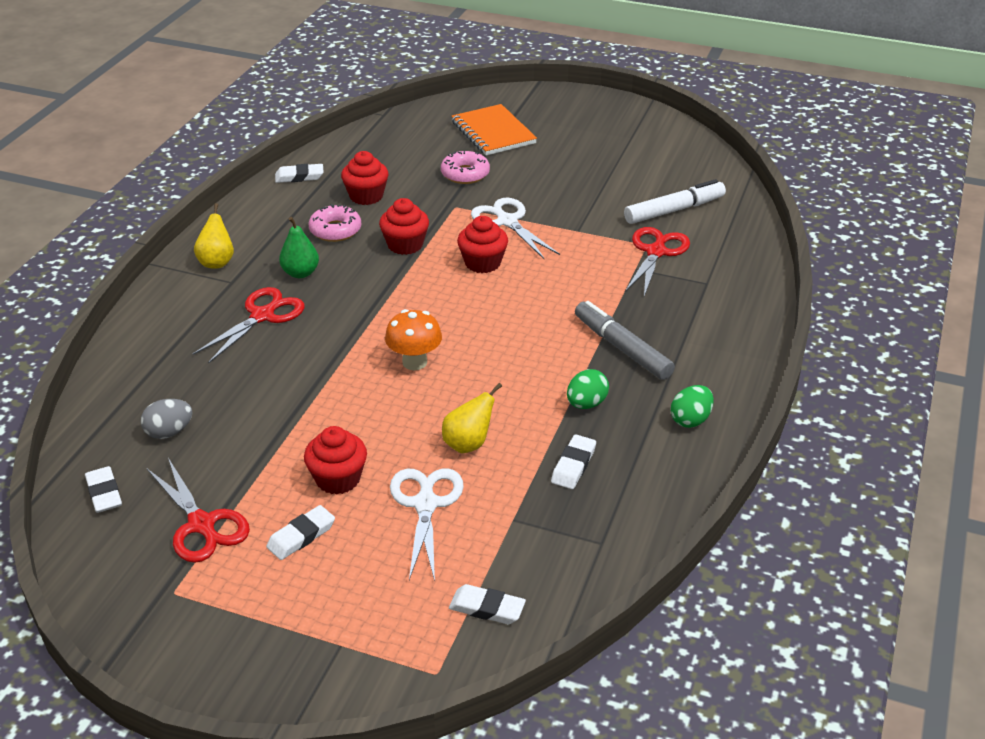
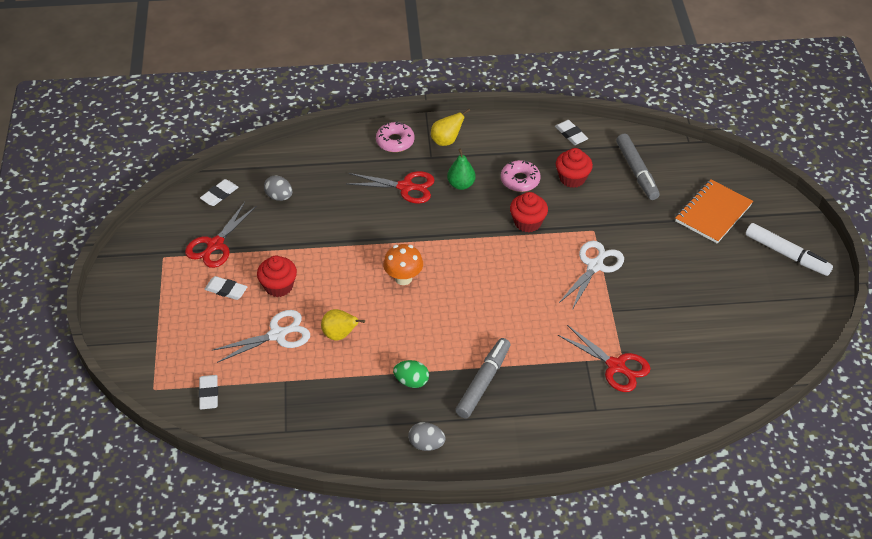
camera: 65 degrees right, 10 degrees up
(395, 155) = (636, 171): none -> grey marker
(465, 174) = (641, 219): pink donut -> pink donut (395, 141)
(482, 263) = (534, 271): red cupcake -> none
(573, 465) = (347, 394): white eraser -> none
(656, 252) = (616, 366): red scissors -> red scissors turned 45 degrees clockwise
(674, 210) = (683, 361): white marker -> white marker (786, 254)
(690, 420) = (426, 444): green egg -> grey egg

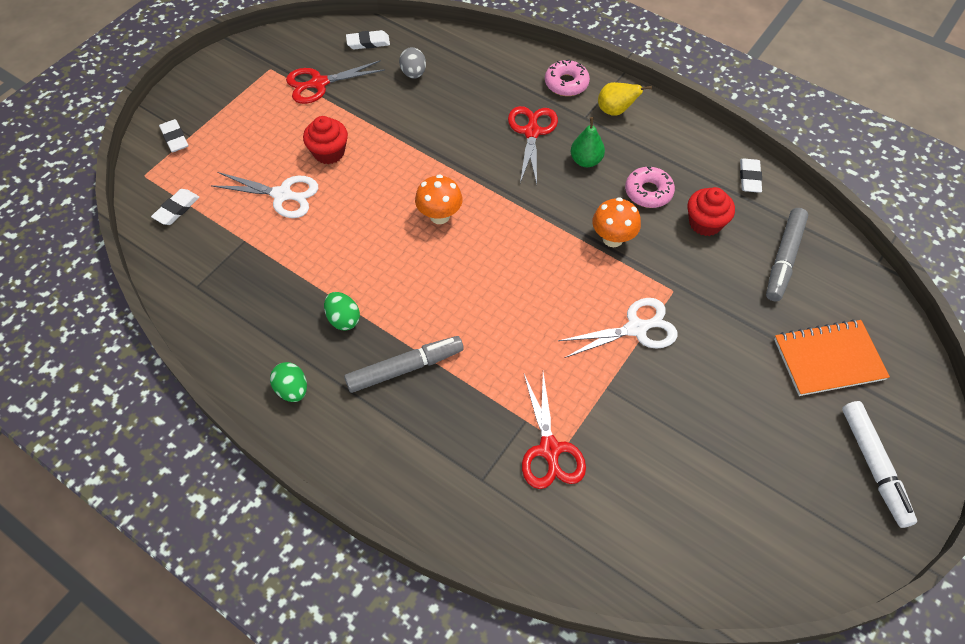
camera: 40 degrees right, 10 degrees up
(226, 290) = (285, 128): white eraser -> white eraser (175, 138)
(340, 335) = (331, 231): yellow pear -> none
(406, 187) = (532, 132): red scissors -> red scissors turned 135 degrees counterclockwise
(426, 444) = (292, 389): grey egg -> green egg
(527, 222) = (612, 238): red cupcake -> orange mushroom

